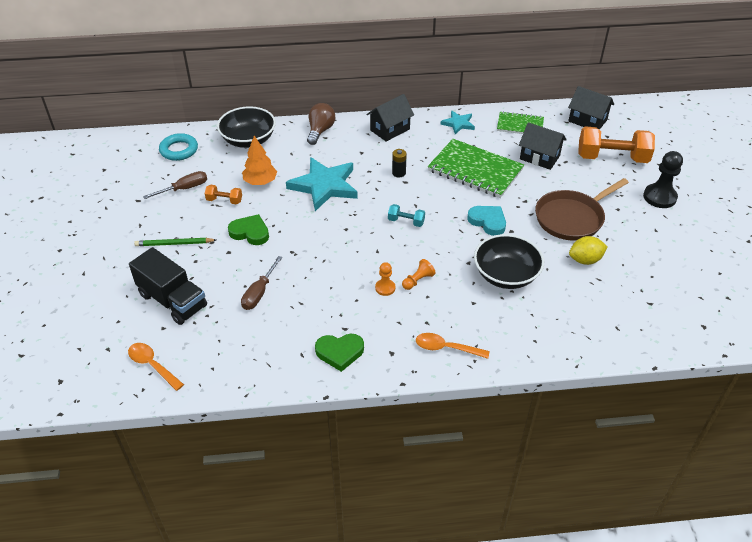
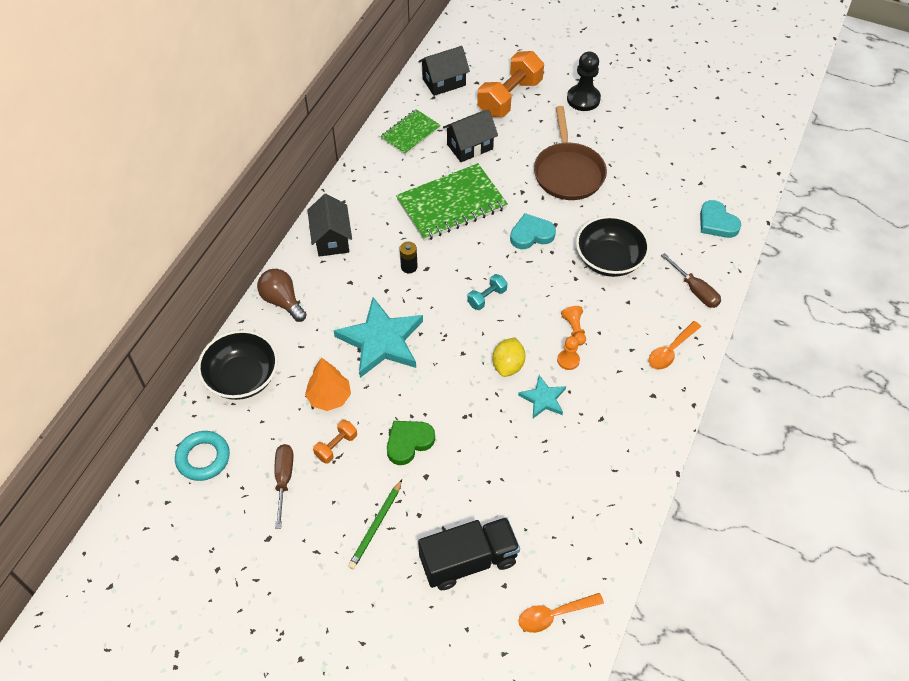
camera: 60 degrees left, 10 degrees up
(259, 293) = (508, 472): brown screwdriver -> brown screwdriver (695, 290)
(340, 352) = (630, 437): green heart -> none
(458, 124) = (368, 178): turquoise star -> turquoise star (543, 399)
(585, 260) = (626, 194): yellow lemon -> yellow lemon (508, 365)
(615, 330) = (717, 223): none -> turquoise heart

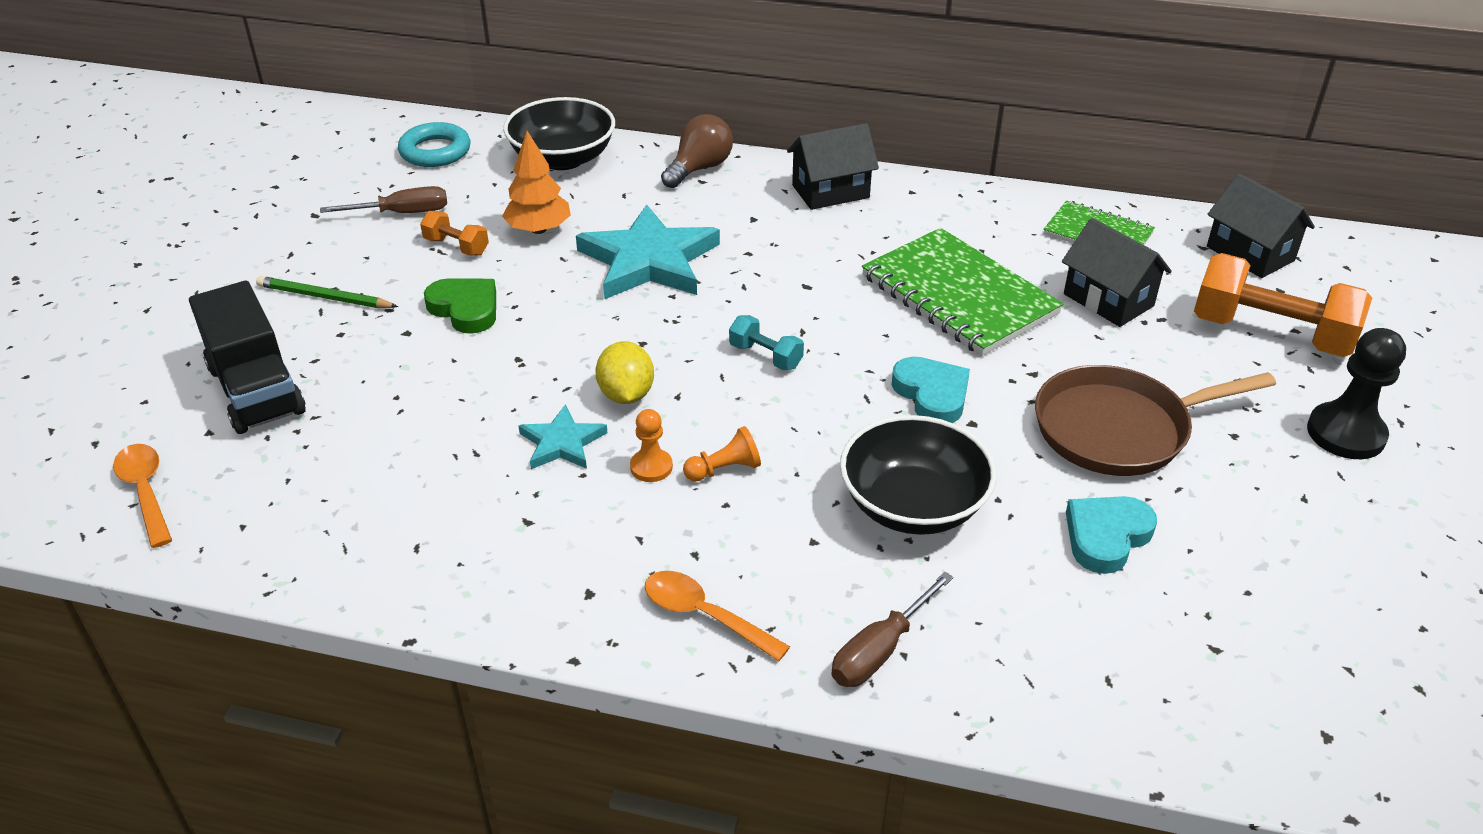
camera: 80 degrees right, 15 degrees down
(409, 267) = (803, 268): black battery -> none
(508, 365) = (626, 395): yellow lemon -> yellow lemon turned 75 degrees clockwise
(717, 223) = (1102, 684): turquoise heart -> turquoise heart (1106, 536)

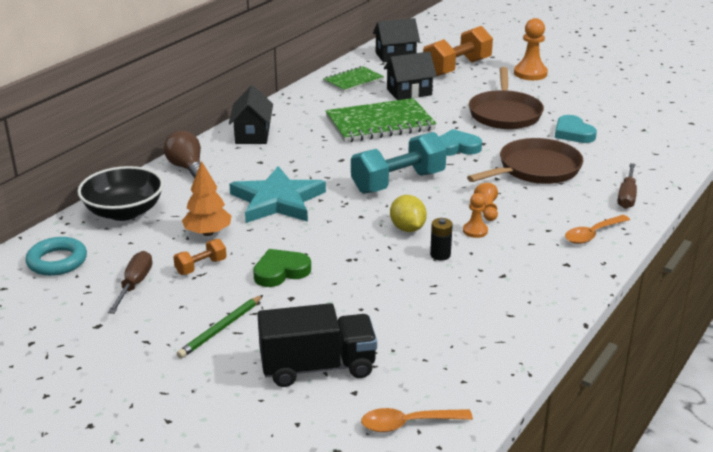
camera: 70 degrees left, 10 degrees down
(562, 443) = (440, 255): turquoise star -> black battery
(626, 395) = (407, 228): yellow lemon -> yellow lemon turned 60 degrees clockwise
(765, 356) = (398, 182): turquoise dumbbell -> turquoise dumbbell, size x2.12
(880, 650) = (627, 196): brown screwdriver -> brown screwdriver turned 45 degrees clockwise
(913, 505) = (535, 169): black bowl -> brown pan
(1345, 434) = (530, 73): black pawn -> orange pawn

